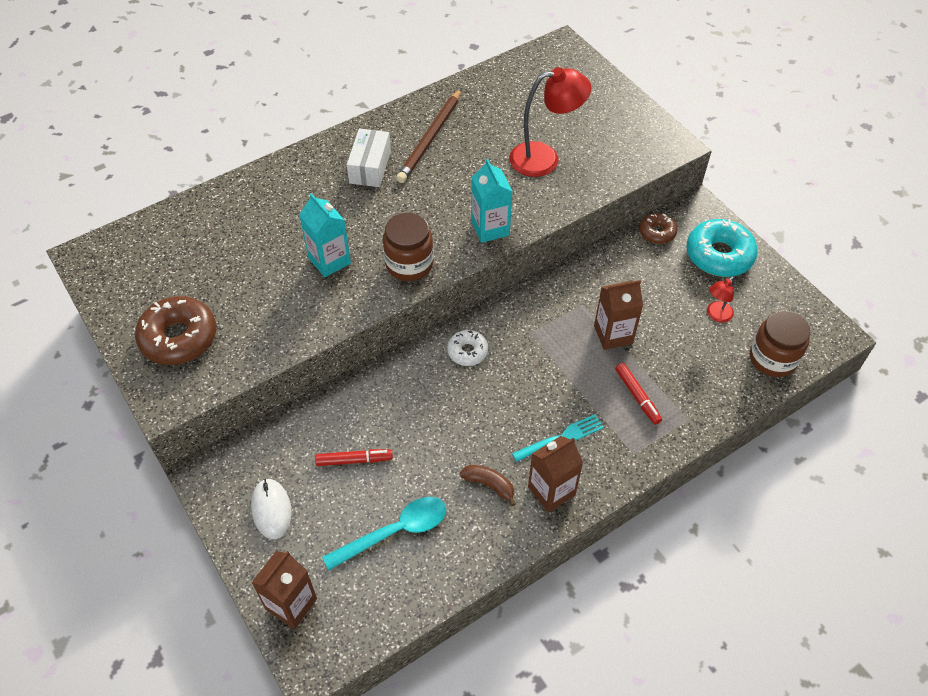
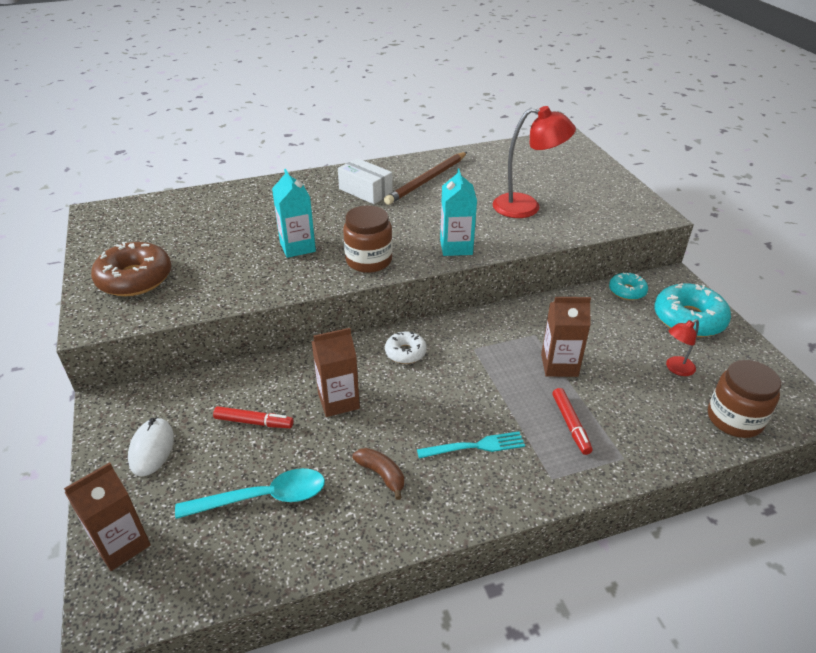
camera: 15 degrees right, 15 degrees down
(370, 167) = (365, 191): white box -> white box turned 75 degrees counterclockwise
(551, 491) = (447, 496): brown carton -> brown carton (338, 401)
(657, 232) = (627, 291): brown donut -> turquoise donut

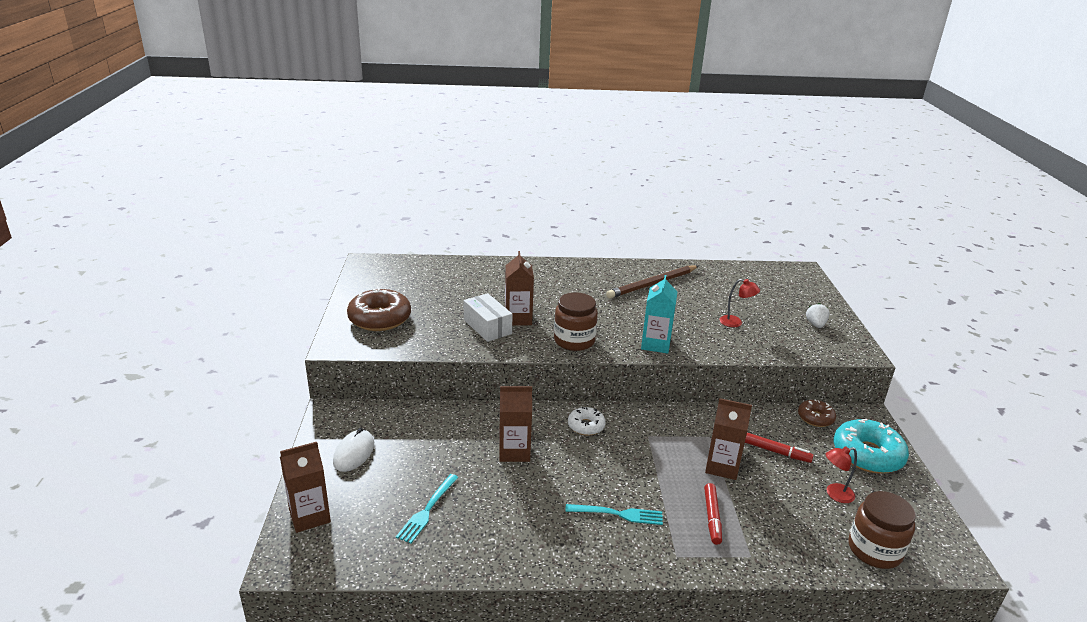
camera: 15 degrees right, 10 degrees down
(254, 422) = (439, 452): red marker -> red marker (776, 452)
(263, 498) = (427, 510): turquoise spoon -> turquoise fork
(297, 247) = (518, 318): turquoise carton -> brown carton
(365, 191) = (593, 284): white box -> white box (487, 327)
(381, 475) = (529, 516): brown banana -> none
(526, 207) = (735, 322): red lamp -> red lamp, size x0.51
(603, 194) = (815, 324): none -> white strawberry
(627, 291) = (815, 418): turquoise donut -> brown donut

